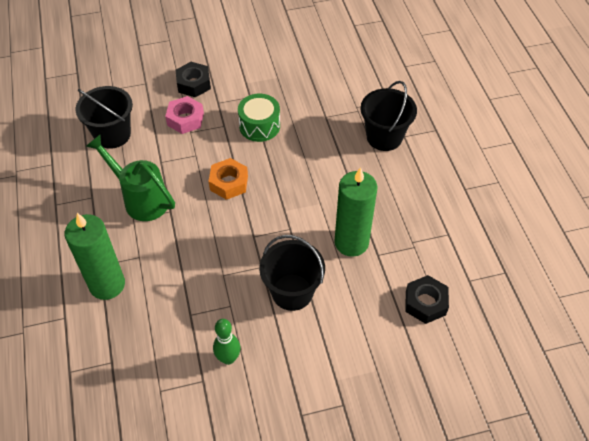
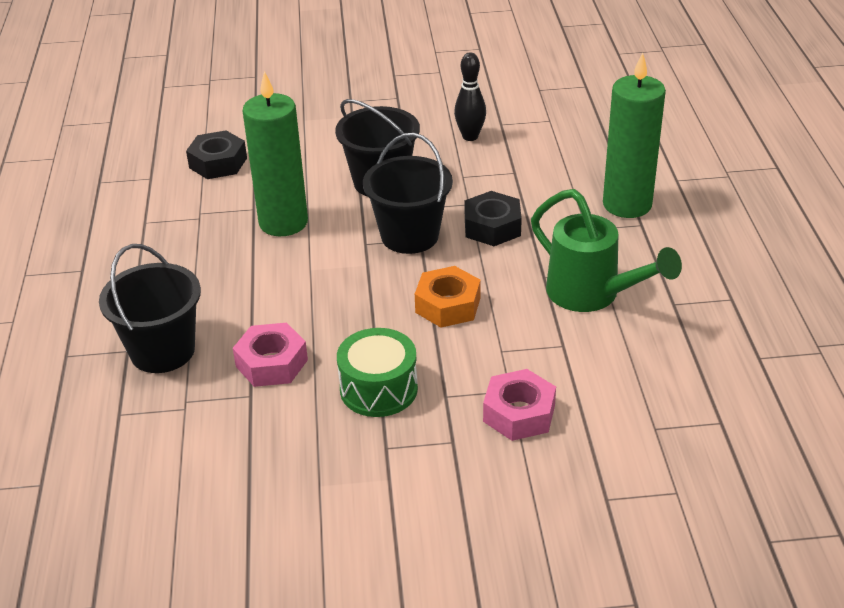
camera: 170 degrees left, 15 degrees down
(112, 135) = (658, 397): black bucket -> black bucket (410, 236)
(193, 84) = (500, 486): black nut -> black nut (492, 227)
(228, 358) = (470, 136): green bowling pin -> black bowling pin
(321, 135) = (271, 363): none -> pink nut

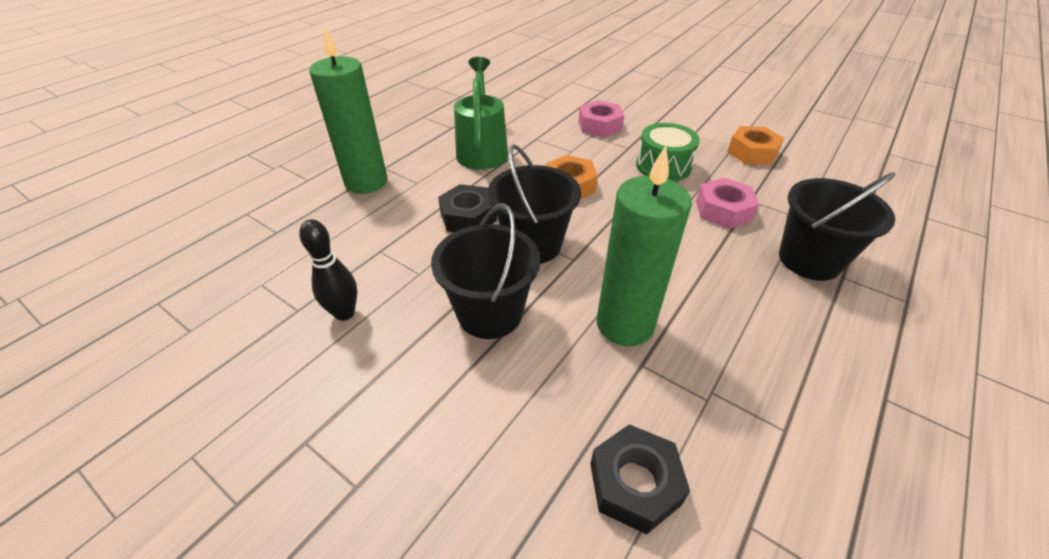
camera: 140 degrees left, 5 degrees up
(288, 482) = (752, 152): none -> orange nut

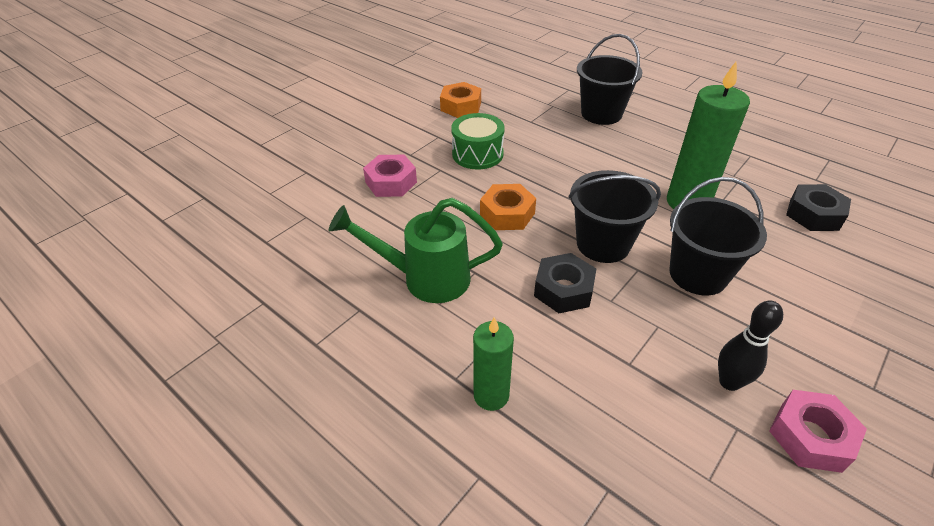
camera: 85 degrees left, 0 degrees up
(366, 182) = (491, 395): green candle -> green candle, size x0.61
(723, 210) = (545, 136): pink nut -> pink nut (810, 436)

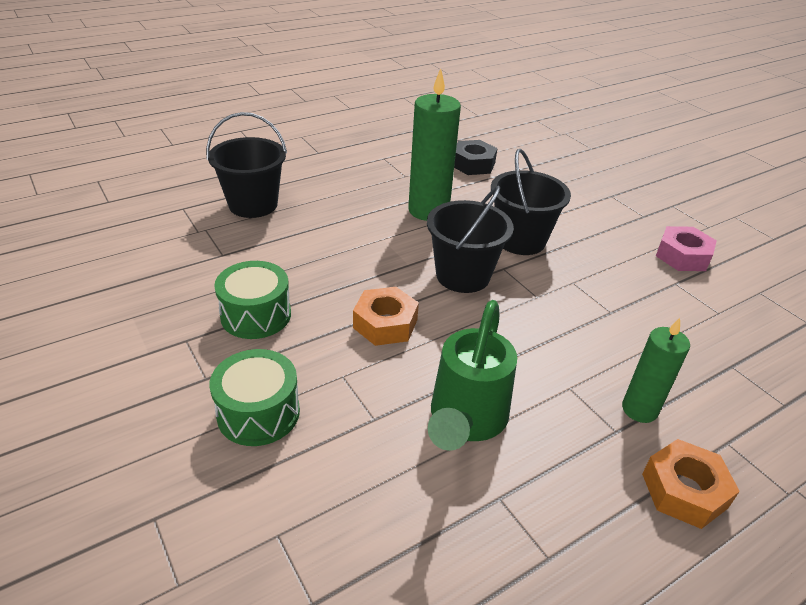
camera: 75 degrees left, 5 degrees down
(391, 182) = (258, 413): pink nut -> green drum
(461, 106) = (132, 300): orange nut -> orange nut (684, 490)
(563, 290) = (516, 320): black nut -> none
(729, 382) = (634, 270): black bowling pin -> none

